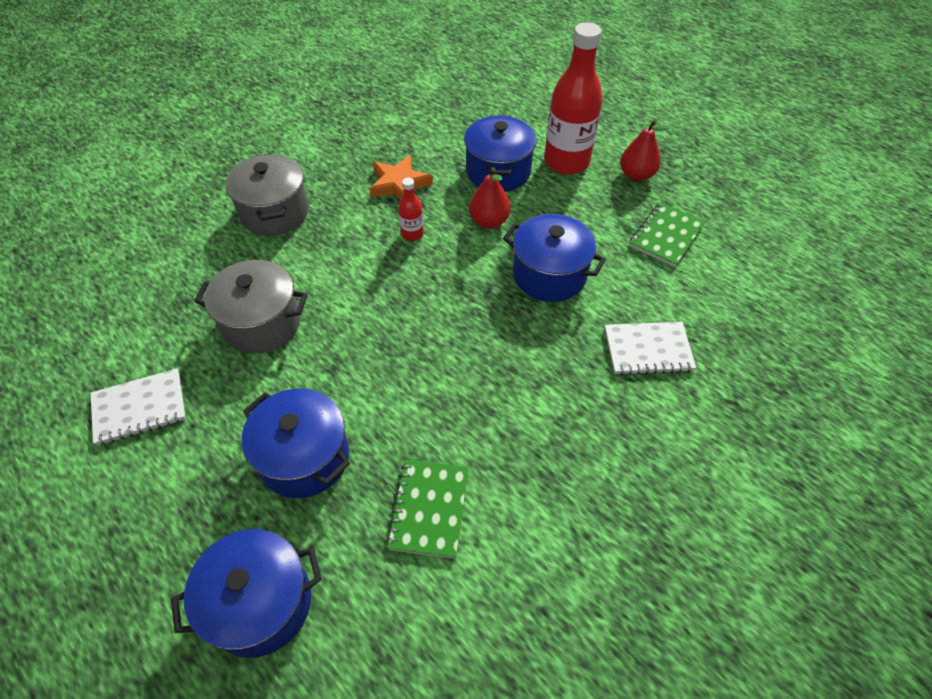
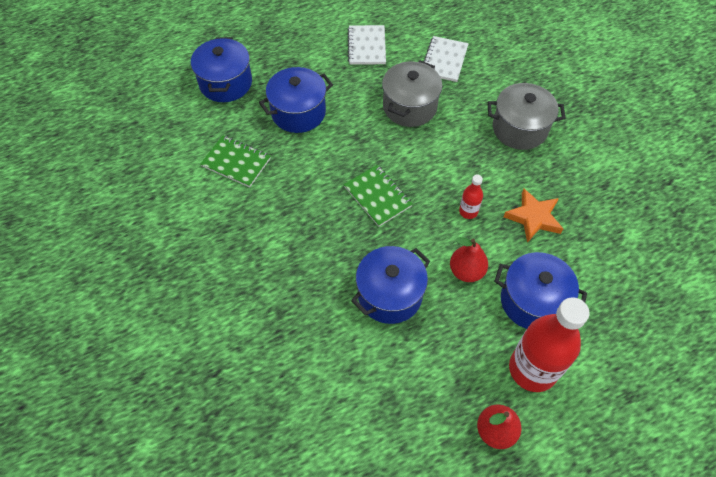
camera: 110 degrees right, 5 degrees up
(648, 350) = (287, 335): white notebook -> white notebook (444, 60)
(666, 236) = (402, 415): green notebook -> green notebook (377, 196)

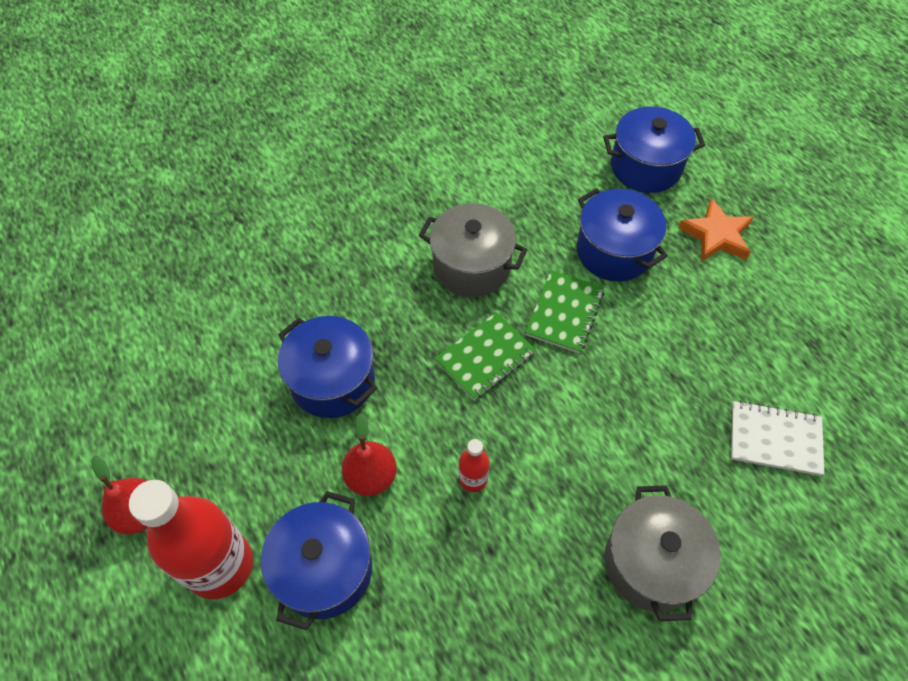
camera: 85 degrees right, 0 degrees up
(236, 162) = (518, 196): green notebook -> green notebook (564, 313)
(366, 46) = (768, 324): white notebook -> none
(409, 107) = (659, 391): grey pot -> grey pot (471, 266)
(533, 217) = (471, 578): orange star -> orange star (716, 235)

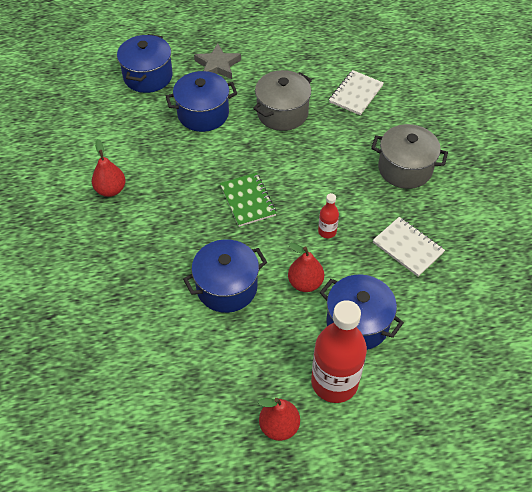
camera: 70 degrees left, 5 degrees down
(436, 202) = (111, 190): none -> red pear
(471, 266) = (175, 187): grey pot -> grey pot (282, 113)
(489, 610) = (408, 247): none -> white notebook
(564, 313) = (235, 152): green notebook -> none
(716, 235) = (217, 65): orange star -> grey star

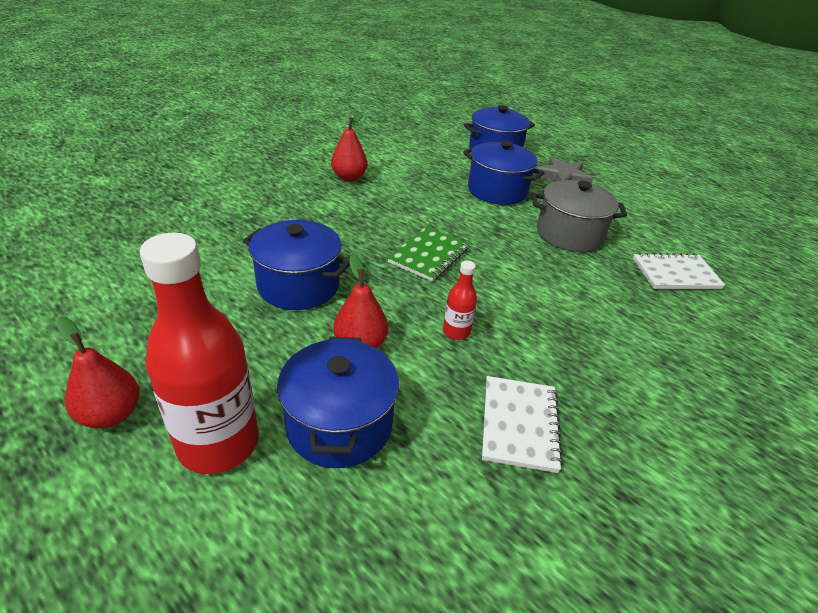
camera: 50 degrees right, 15 degrees down
(405, 169) = (638, 363): grey pot -> none

